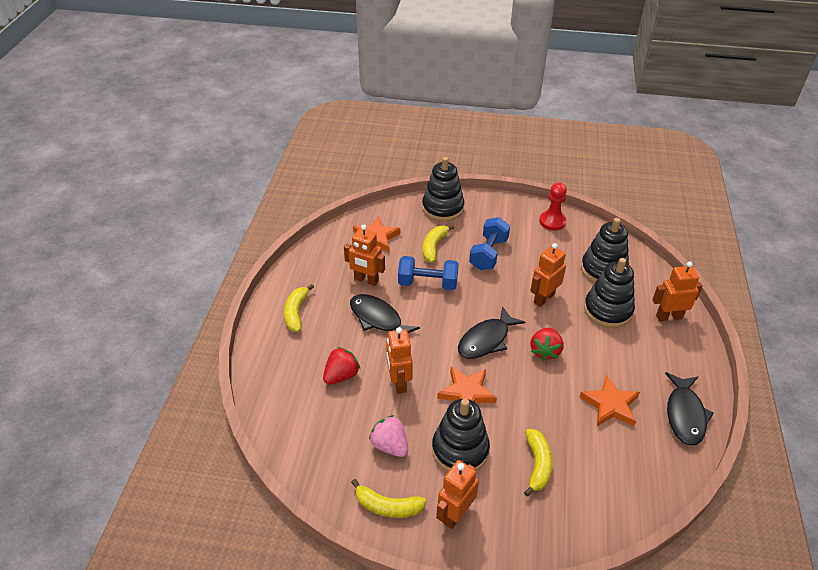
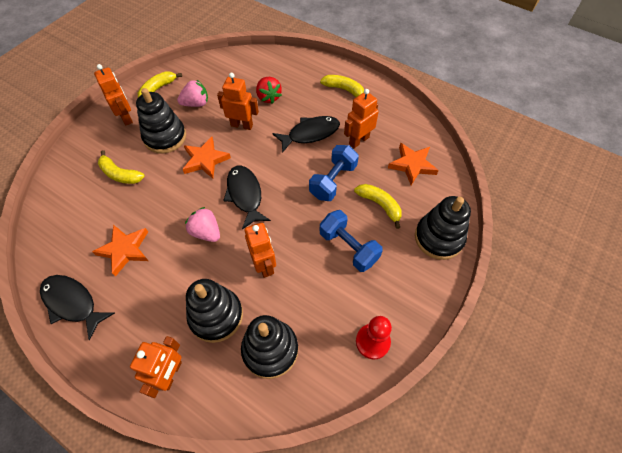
camera: 115 degrees right, 15 degrees up
(545, 351) = (206, 232): red strawberry -> pink strawberry

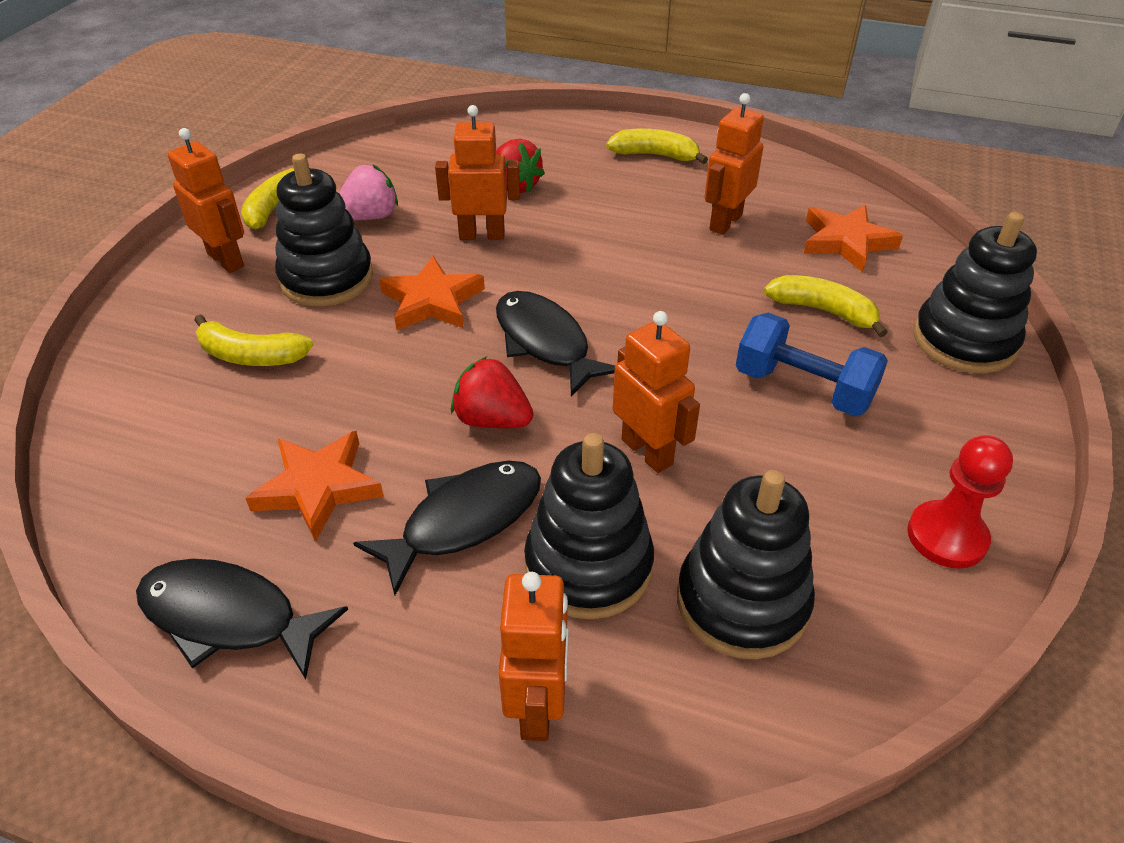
camera: 15 degrees left, 15 degrees down
(206, 232) = (492, 420): pink strawberry -> red strawberry
(310, 134) = (626, 227): black fish -> black fish (464, 521)
(333, 181) = (711, 290): blue dumbbell -> none

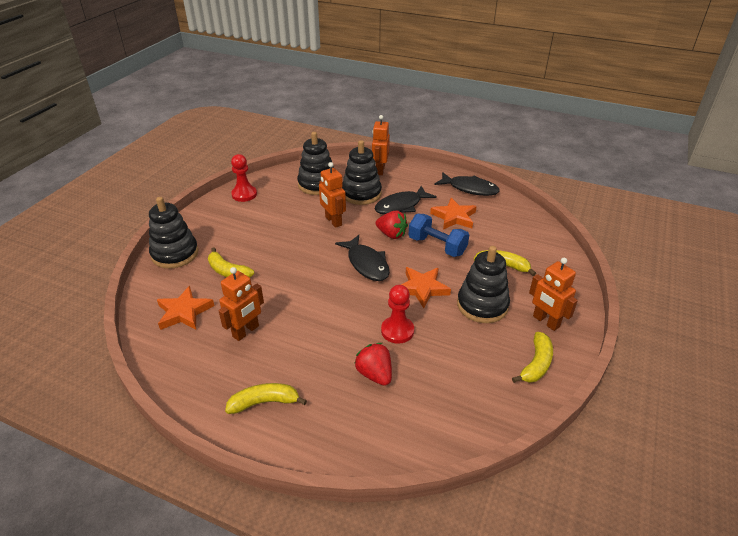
camera: 175 degrees left, 5 degrees down
(370, 217) = (470, 351): pink strawberry -> none
(482, 235) = (397, 331): orange robot -> red pawn
(655, 155) = (264, 402): yellow banana -> yellow banana turned 150 degrees clockwise
(803, 388) = (261, 239): blue dumbbell -> blue dumbbell (437, 246)

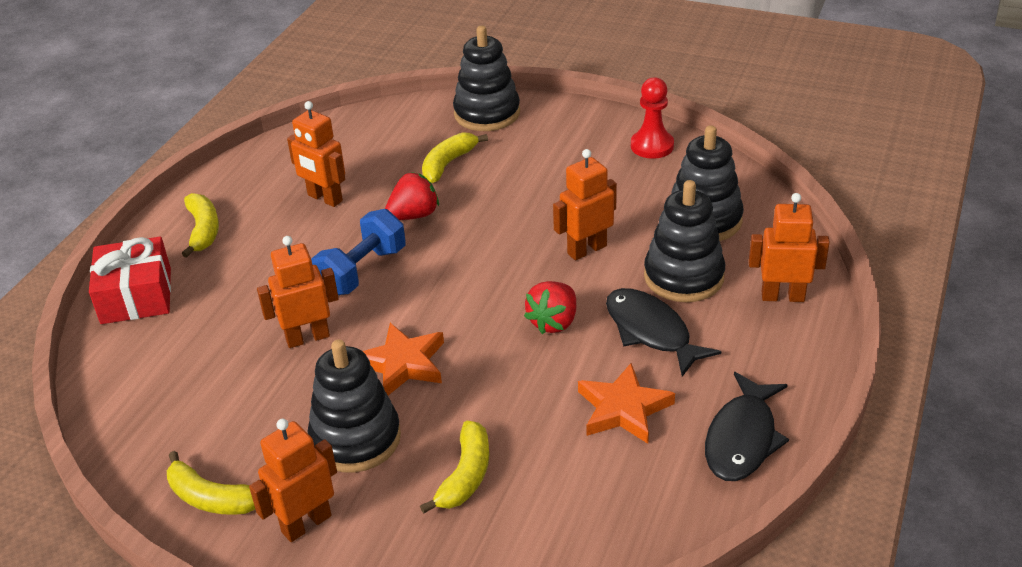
camera: 90 degrees right, 0 degrees up
(184, 312) = (366, 144): orange star -> none
(341, 437) = (136, 296): none -> red gift
(366, 264) = (467, 296): black fish -> none
(375, 374) = (228, 318): red strawberry -> red strawberry (414, 215)
(397, 331) = (307, 337): red pawn -> orange robot
(437, 246) = (522, 382): blue dumbbell -> blue dumbbell (362, 271)

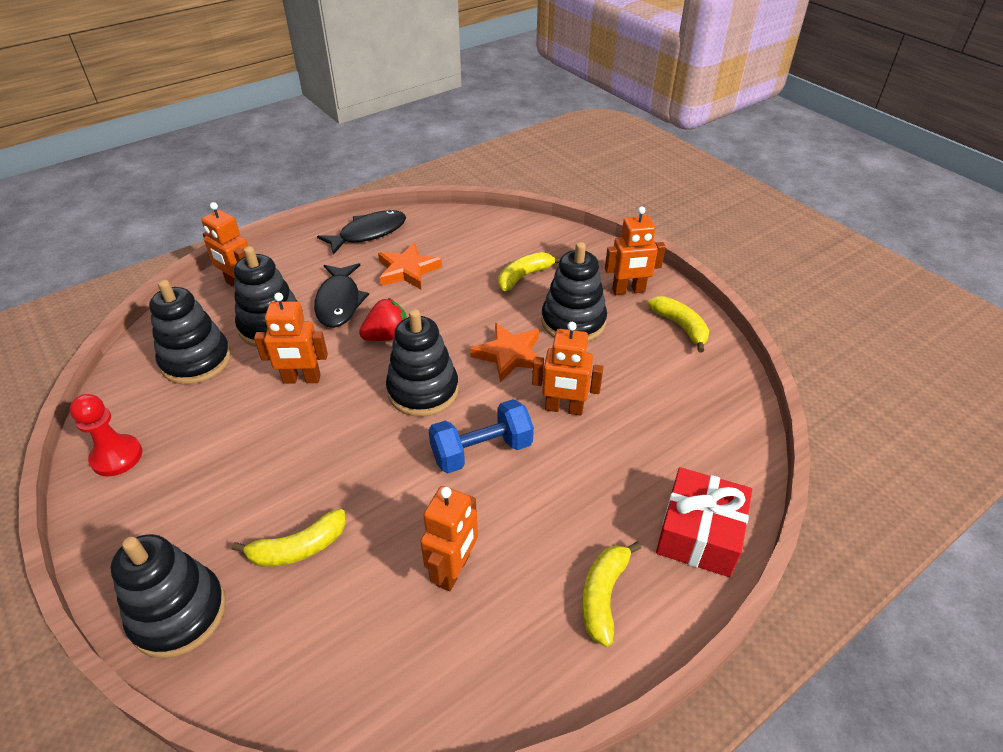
camera: 150 degrees left, 5 degrees up
(324, 198) = (453, 570): orange robot -> orange robot turned 45 degrees clockwise
(414, 215) = (390, 492): red strawberry -> none
(461, 291) = (423, 390): none -> black stacking toy

